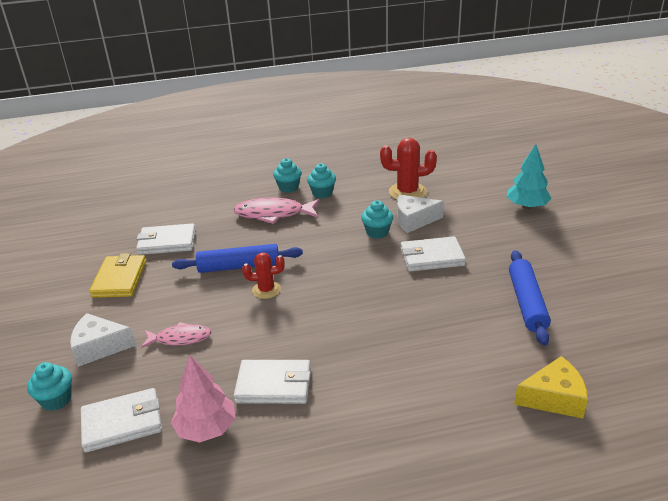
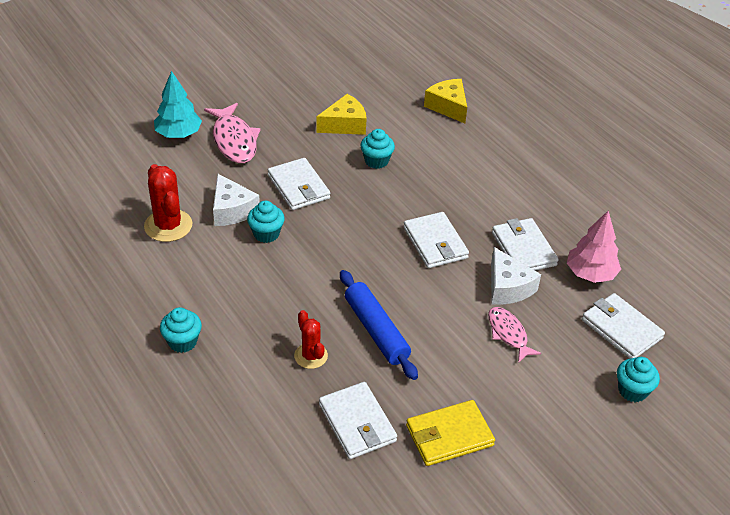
camera: 115 degrees left, 10 degrees up
(99, 347) = (556, 394): white cheese -> white cheese (507, 287)
(266, 290) = (405, 294): red cactus -> red cactus (311, 356)
(273, 214) = (255, 336): pink fish -> pink fish (234, 140)
(317, 323) = (435, 243): none -> white wallet
(322, 193) = (190, 302): turquoise cupcake -> turquoise cupcake (376, 161)
(526, 303) = (345, 125): blue rolling pin -> yellow cheese

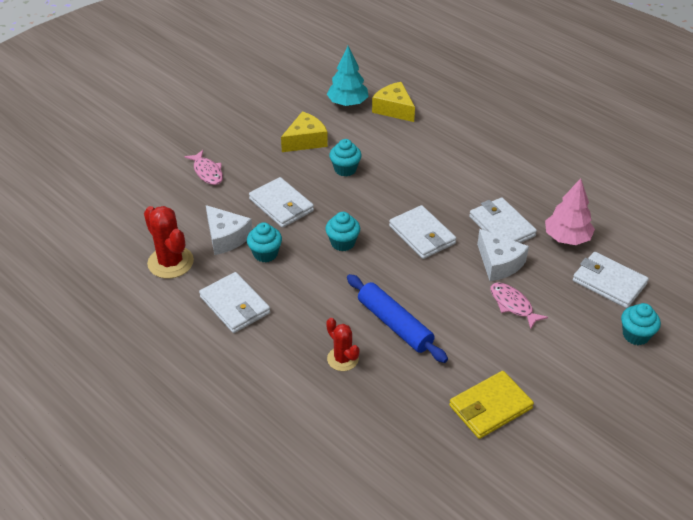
camera: 10 degrees left, 0 degrees up
(178, 134) = (153, 175): turquoise tree -> turquoise tree (347, 103)
(182, 342) = (219, 369): turquoise cupcake -> turquoise cupcake (342, 243)
(234, 140) = (207, 172): pink fish -> pink fish, size x0.62
(357, 423) = (404, 412): white wallet -> white wallet (235, 305)

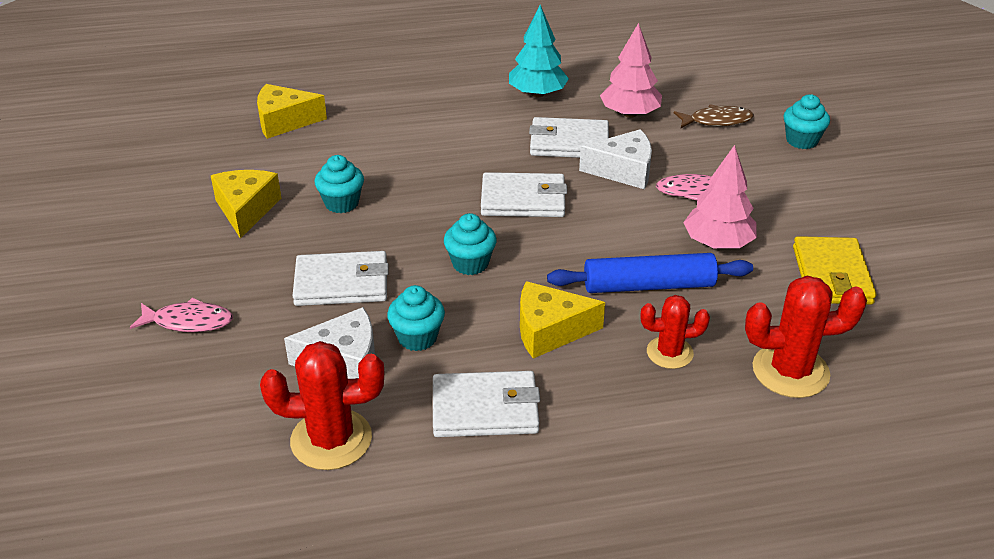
camera: 55 degrees left, 5 degrees down
(316, 301) = (550, 331): none -> yellow cheese
(347, 103) = (224, 147): turquoise tree -> turquoise tree (537, 94)
(374, 420) = (790, 371): none -> red cactus
(468, 338) = (717, 243): none -> pink tree
(609, 282) = (717, 121): white wallet -> brown fish

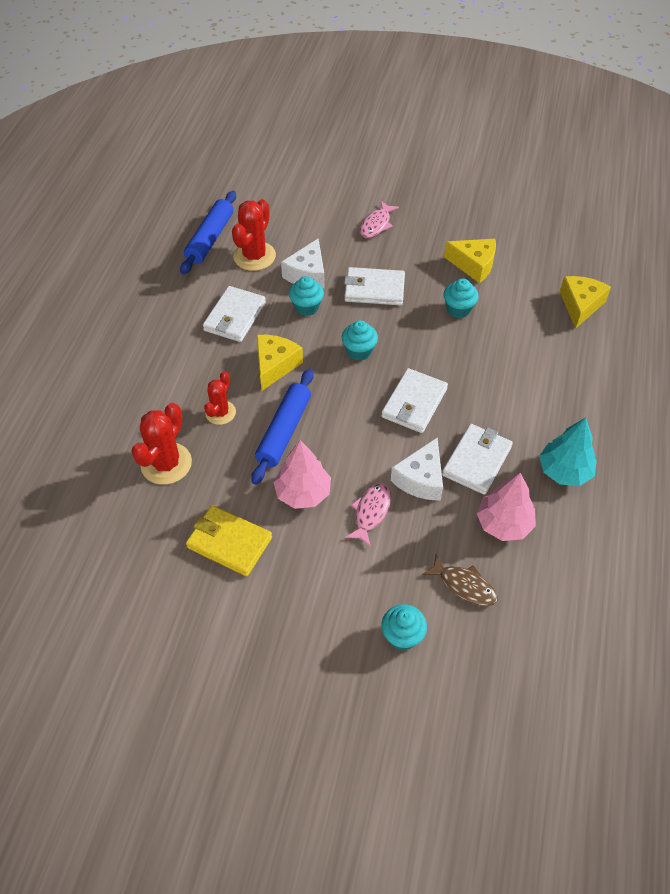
camera: 115 degrees right, 15 degrees up
(311, 522) = (210, 238): none -> blue rolling pin
(342, 283) = (374, 289): white wallet -> white wallet turned 75 degrees clockwise
(717, 121) = (464, 585): brown fish -> brown fish turned 75 degrees counterclockwise

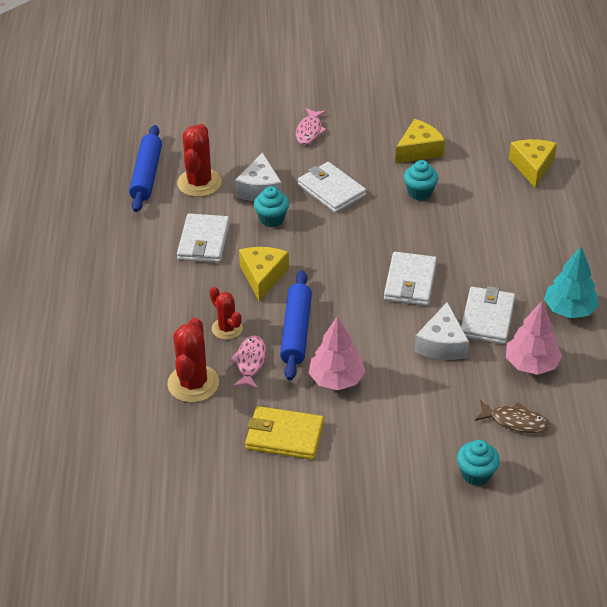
camera: 15 degrees left, 10 degrees down
(220, 412) = (227, 328): red cactus -> red cactus turned 45 degrees counterclockwise
(359, 351) = (339, 248): turquoise cupcake -> none
(371, 512) = (407, 381): pink fish -> pink fish (250, 362)
(374, 289) = (331, 190): white wallet -> white wallet turned 60 degrees clockwise
(473, 265) = (419, 150): yellow cheese -> yellow cheese turned 45 degrees counterclockwise

